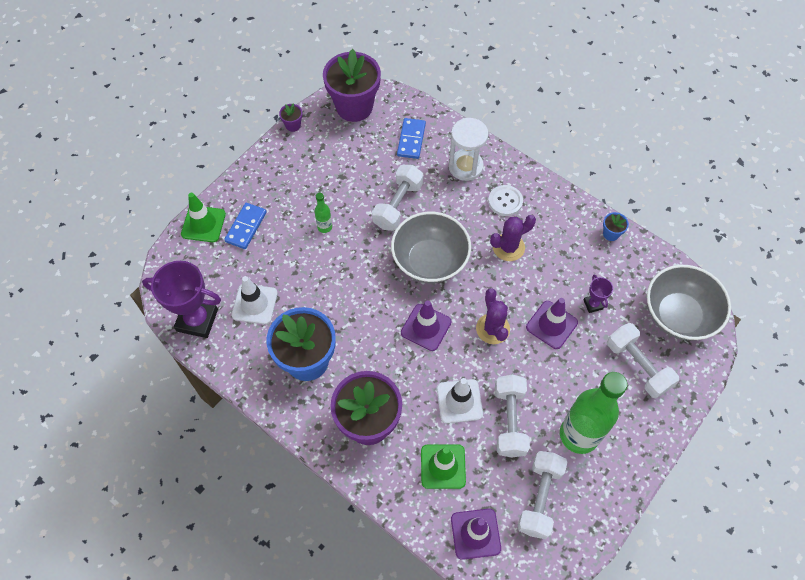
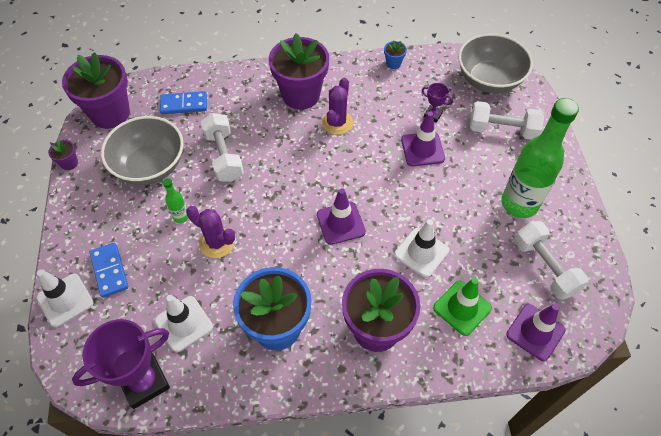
camera: 45 degrees left, 5 degrees down
(203, 224) = (65, 300): green traffic cone -> white traffic cone
(411, 140) = (184, 104): blue domino -> blue domino turned 60 degrees counterclockwise
(430, 261) = (292, 175): grey bowl -> grey bowl (150, 166)
(465, 166) = (246, 93): white hourglass -> none
(492, 329) = (388, 184): purple cactus -> purple cactus (216, 243)
(505, 201) = (301, 95): white button -> purple flower pot
(509, 421) = (468, 235): white dumbbell -> none

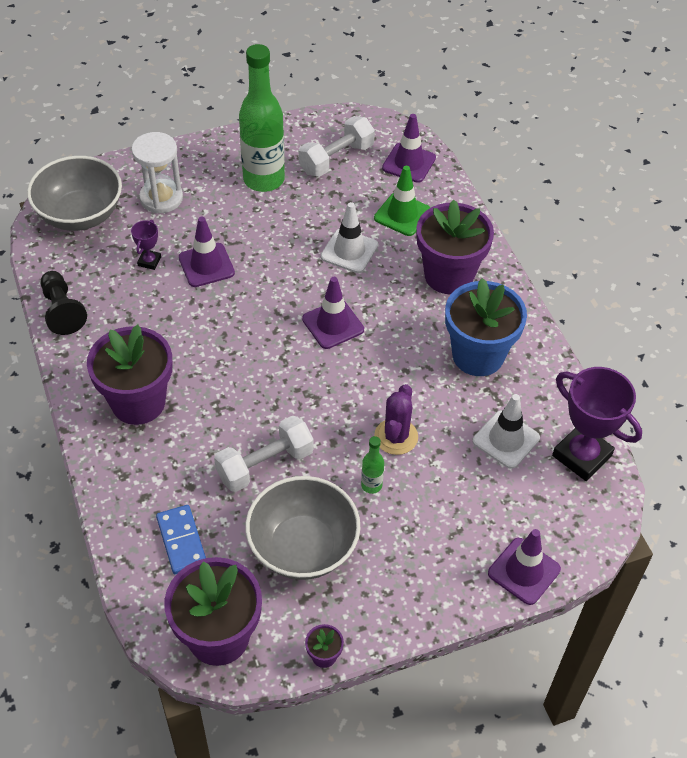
camera: 105 degrees left, 5 degrees down
(65, 300) = (524, 571): white traffic cone -> purple traffic cone
(110, 271) = (470, 537): blue domino -> none
(337, 123) = (181, 353): purple cactus -> none
(393, 63) = (62, 311): blue flower pot -> black pawn
(502, 130) = (161, 198): white dumbbell -> white hourglass

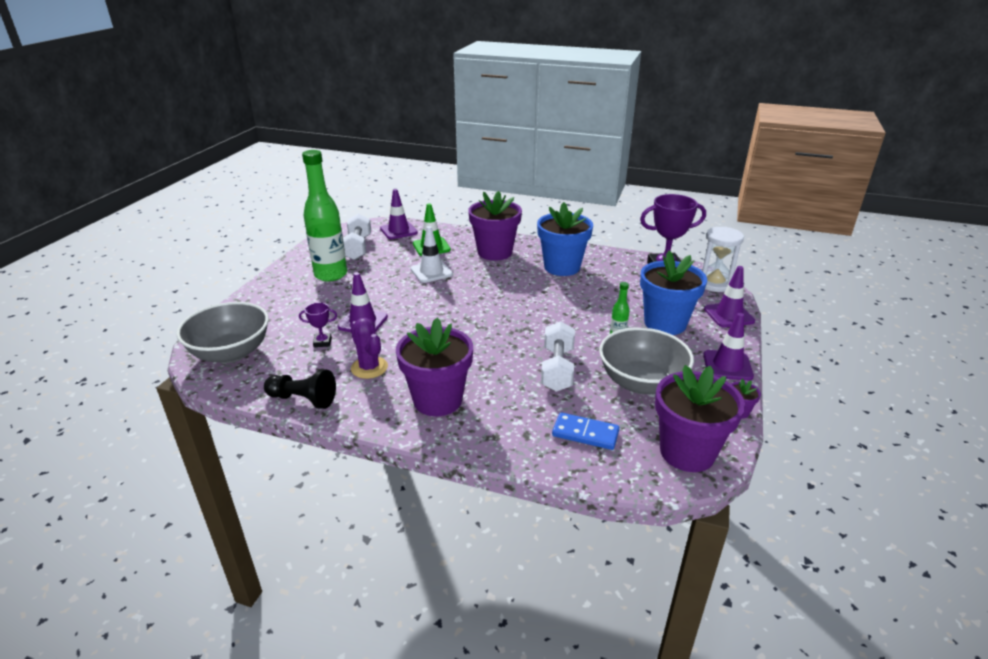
camera: 50 degrees left, 20 degrees down
(149, 261) = (322, 342): purple trophy -> purple trophy turned 60 degrees counterclockwise
(161, 198) = (278, 315): white hourglass -> white hourglass (714, 283)
(333, 324) = (478, 299): purple traffic cone -> purple traffic cone (727, 365)
(396, 437) = (589, 314): purple cactus -> purple cactus (369, 368)
(443, 516) = (665, 323): none -> blue flower pot
(506, 439) = (630, 283): white traffic cone -> none

